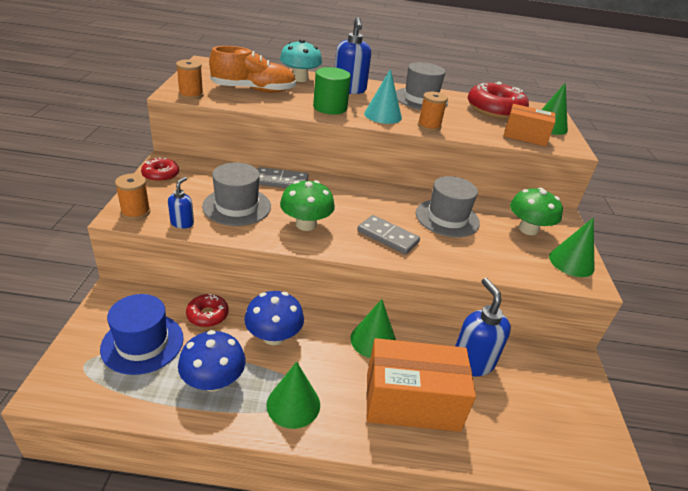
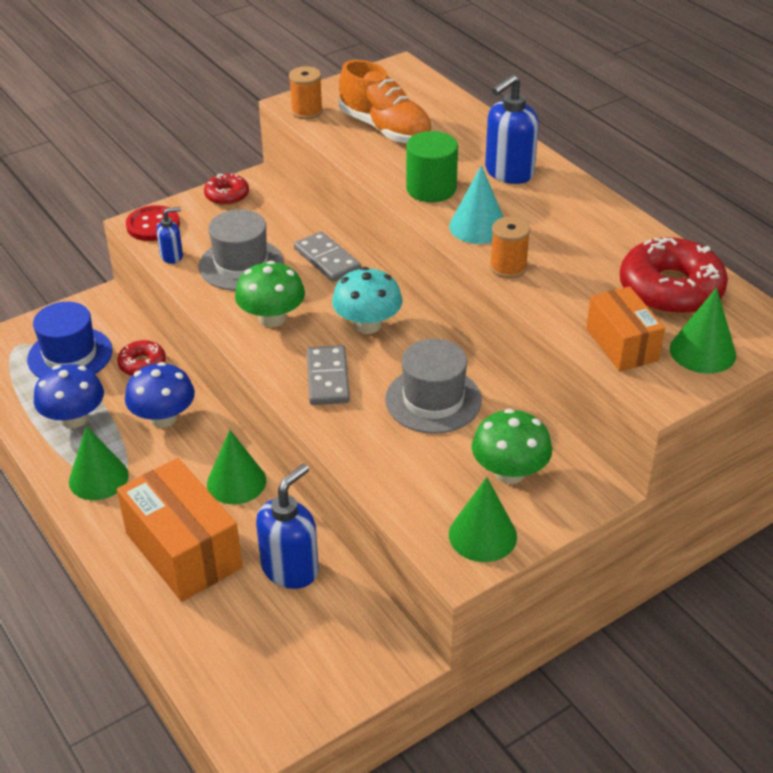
camera: 55 degrees right, 5 degrees up
(135, 212) = (153, 225): orange spool -> red button
(300, 79) = (474, 132): turquoise mushroom -> turquoise mushroom (367, 325)
(420, 99) = (585, 225): grey hat -> none

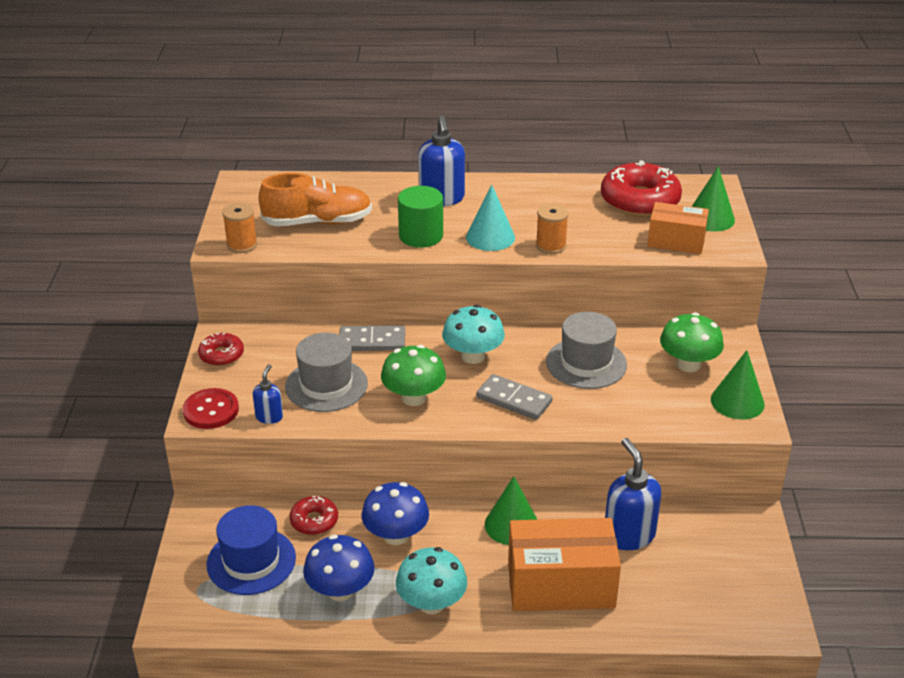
camera: 55 degrees left, 5 degrees down
(98, 478) = (431, 603): green cone -> turquoise mushroom

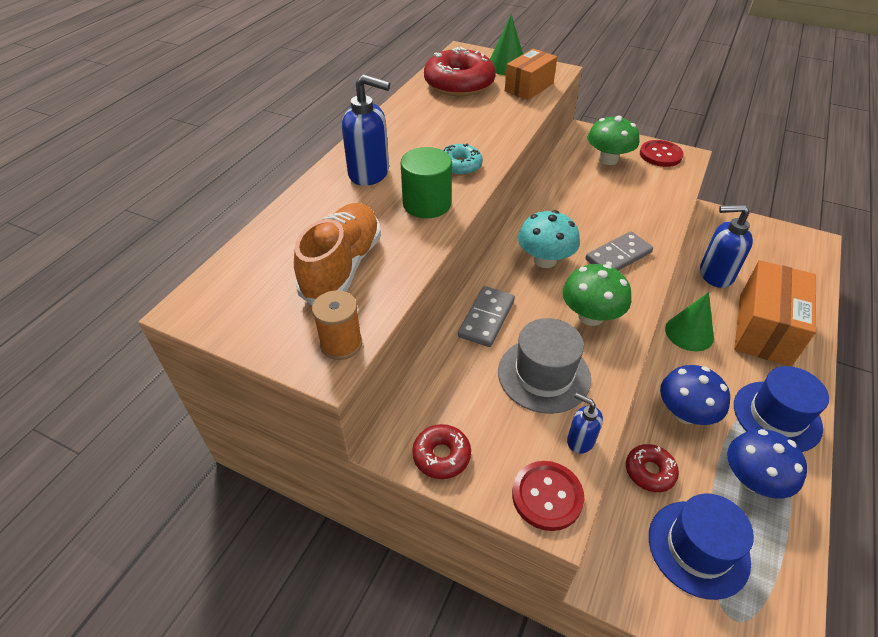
camera: 65 degrees left, 10 degrees up
(431, 603) = (777, 416): turquoise mushroom -> blue hat
(490, 237) = (460, 166): turquoise cone -> turquoise donut
(551, 246) = (497, 140): orange spool -> none
(586, 363) = (585, 203): grey hat -> none
(737, 402) = (660, 155): green cone -> red button

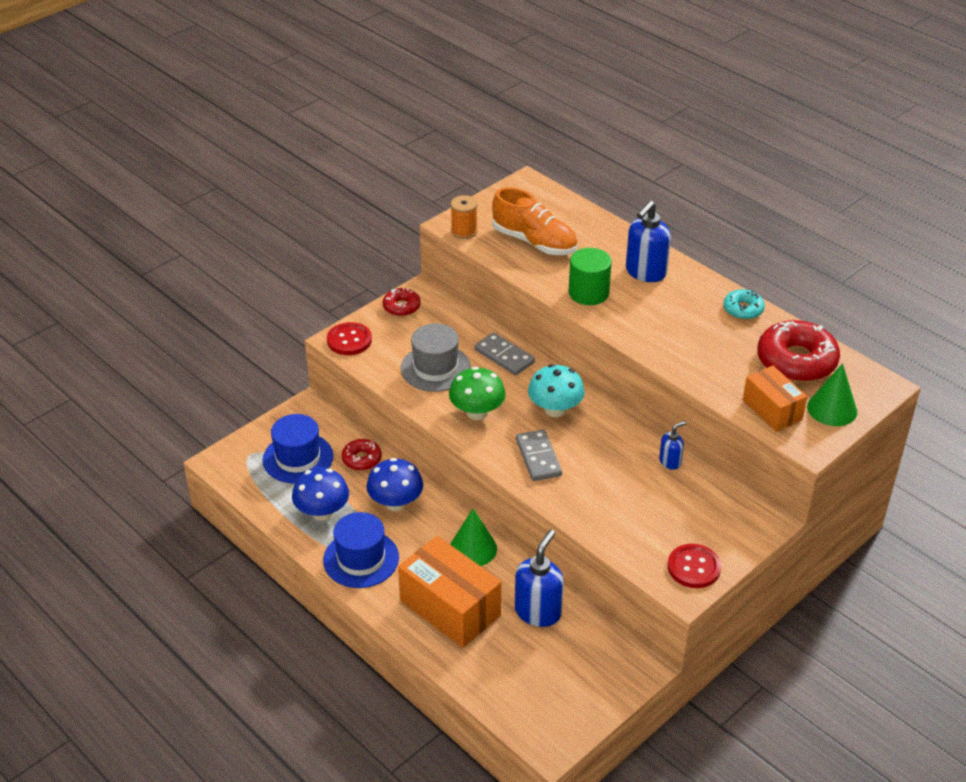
camera: 110 degrees right, 5 degrees down
(460, 166) = (635, 323): turquoise donut -> turquoise donut (743, 309)
(580, 440) = (376, 367): blue soap dispenser -> blue soap dispenser (670, 462)
(608, 159) = (700, 517): green mushroom -> none

